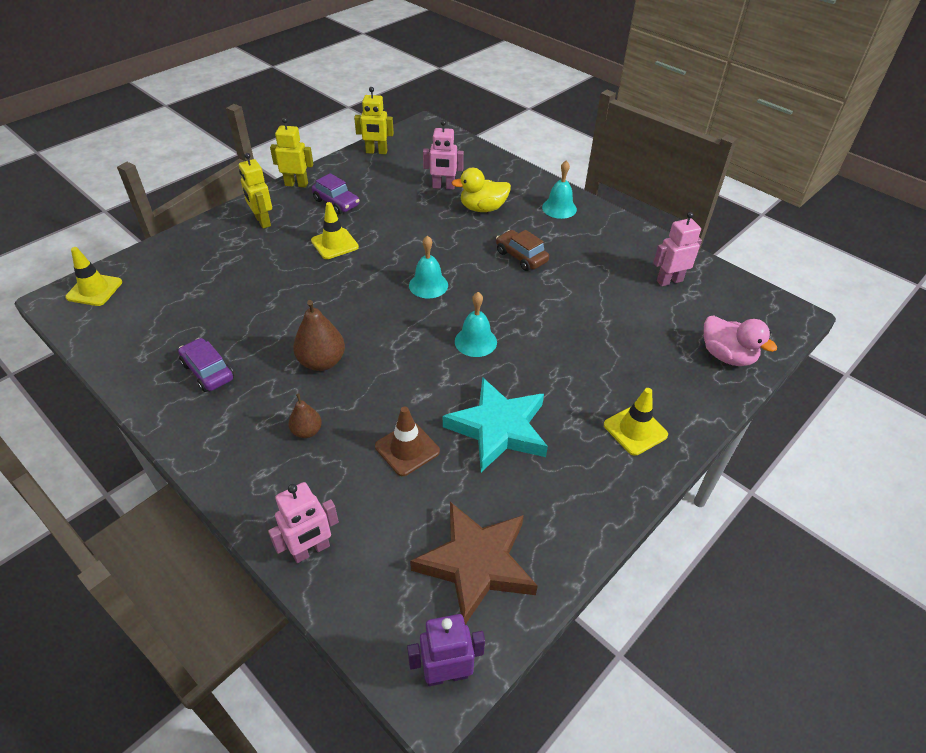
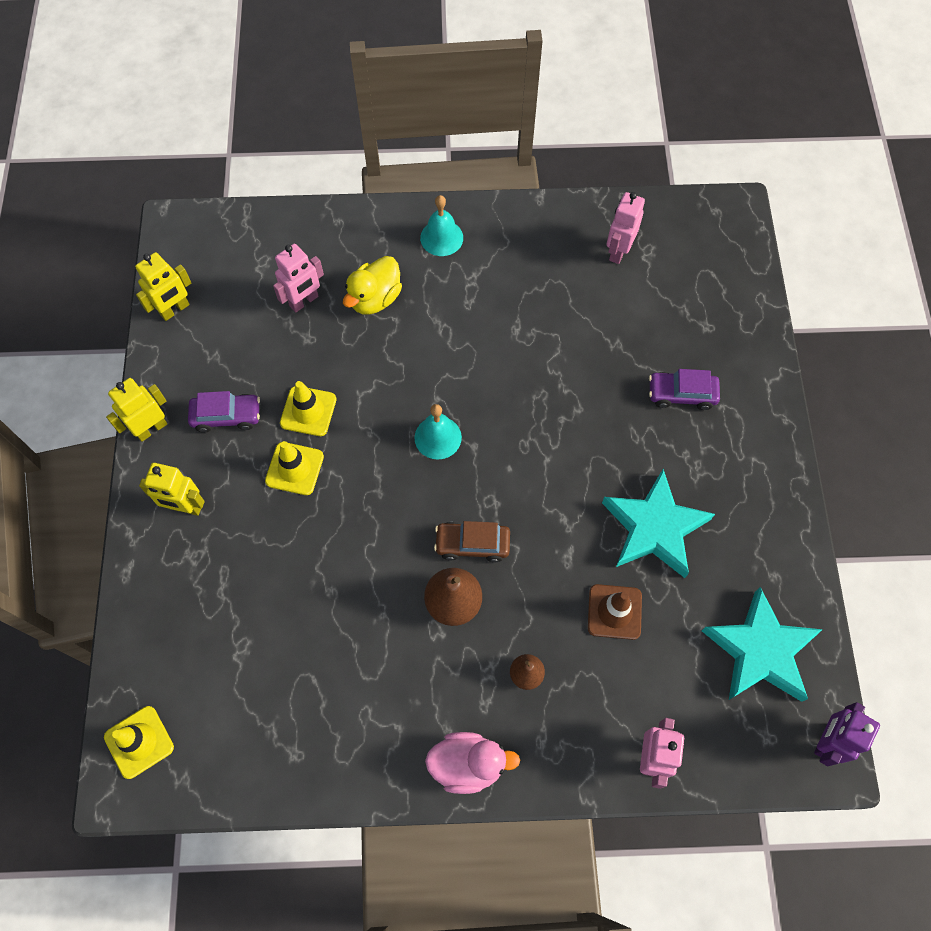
camera: 45 degrees left, 20 degrees up
(208, 371) = (374, 707): purple car -> purple car (681, 394)
(475, 341) = (545, 461): turquoise bell -> none
(476, 564) = (760, 650): brown star -> turquoise star
(521, 257) = (476, 330): brown car -> brown car (472, 544)
(635, 430) = (741, 435): yellow traffic cone -> yellow traffic cone (308, 411)
(727, 356) = (732, 299): pink duck -> pink duck (468, 764)

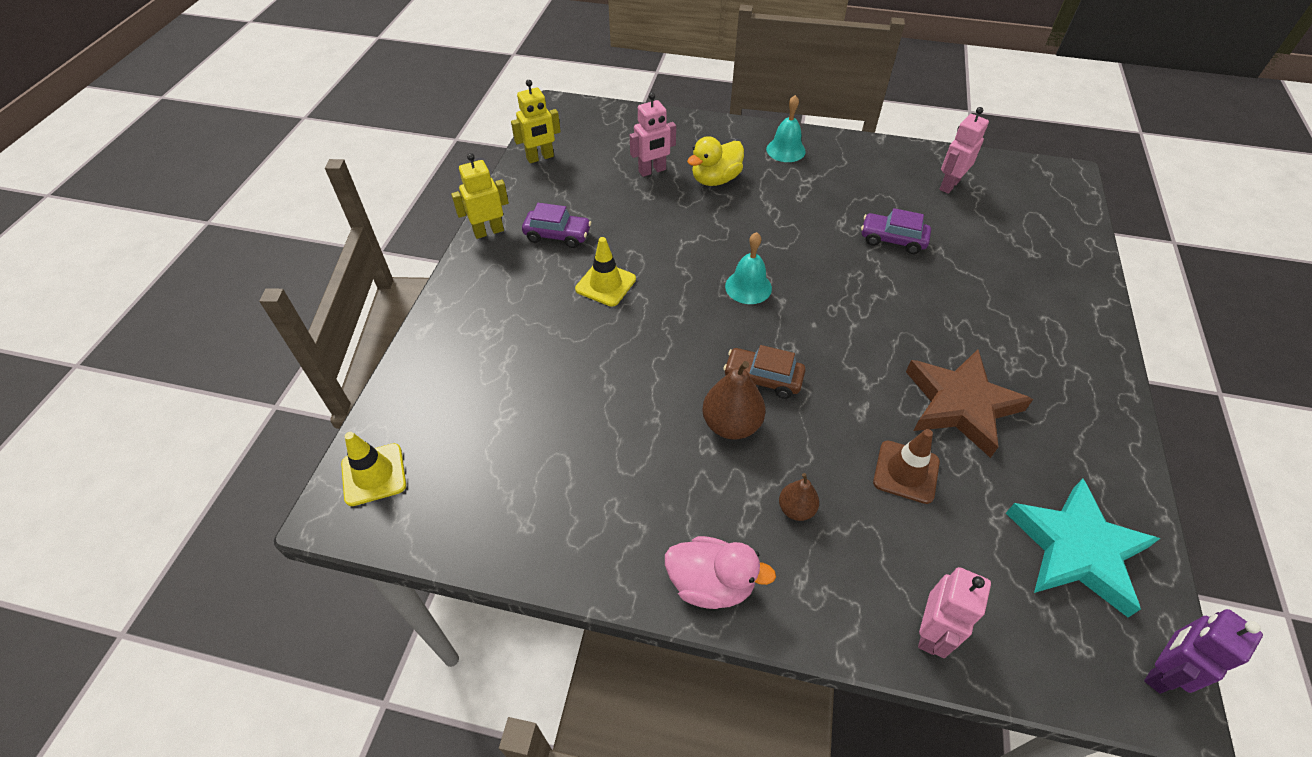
camera: 15 degrees right, 15 degrees down
(185, 507) = (495, 293): yellow robot -> none
(308, 411) = (632, 245): yellow traffic cone -> none
(654, 528) = (960, 405): turquoise star -> brown star
(681, 394) = (1001, 300): purple car -> purple car (892, 240)

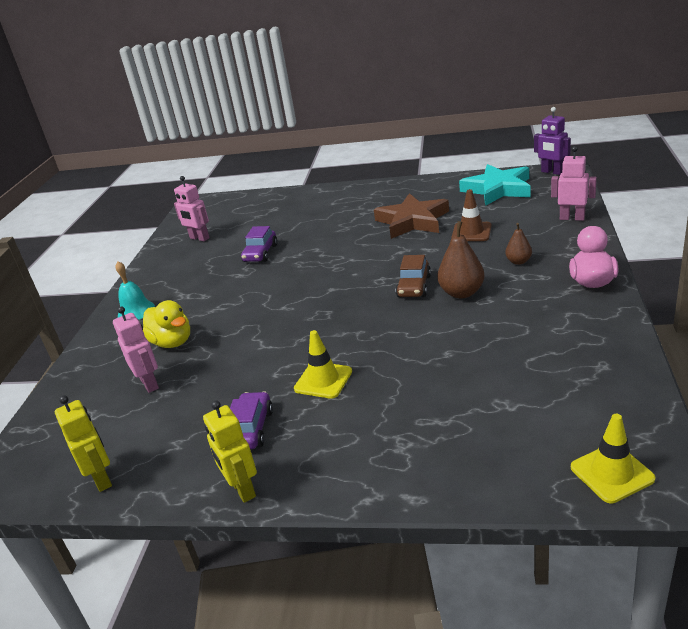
camera: 90 degrees left, 20 degrees down
(748, 287) = (318, 305): turquoise bell -> none

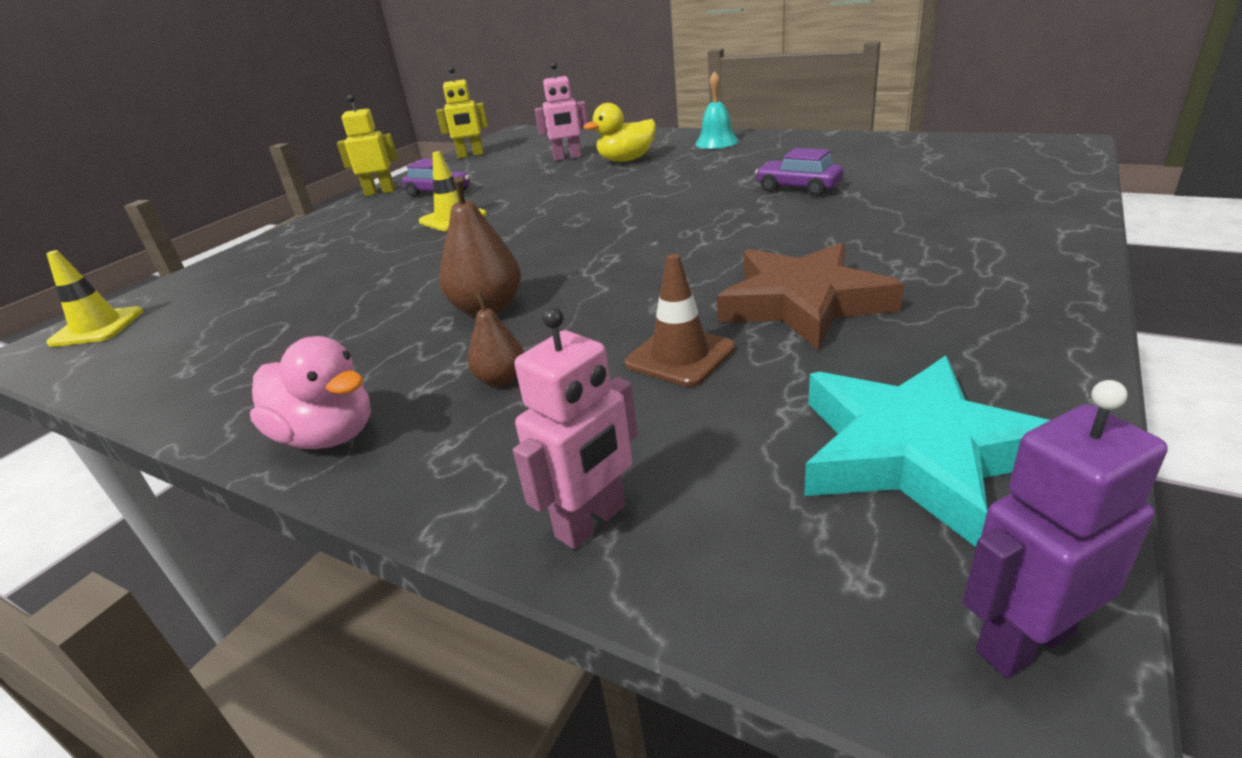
camera: 110 degrees right, 0 degrees up
(199, 238) = (896, 154): pink robot -> none
(414, 286) = (557, 277): brown car -> none

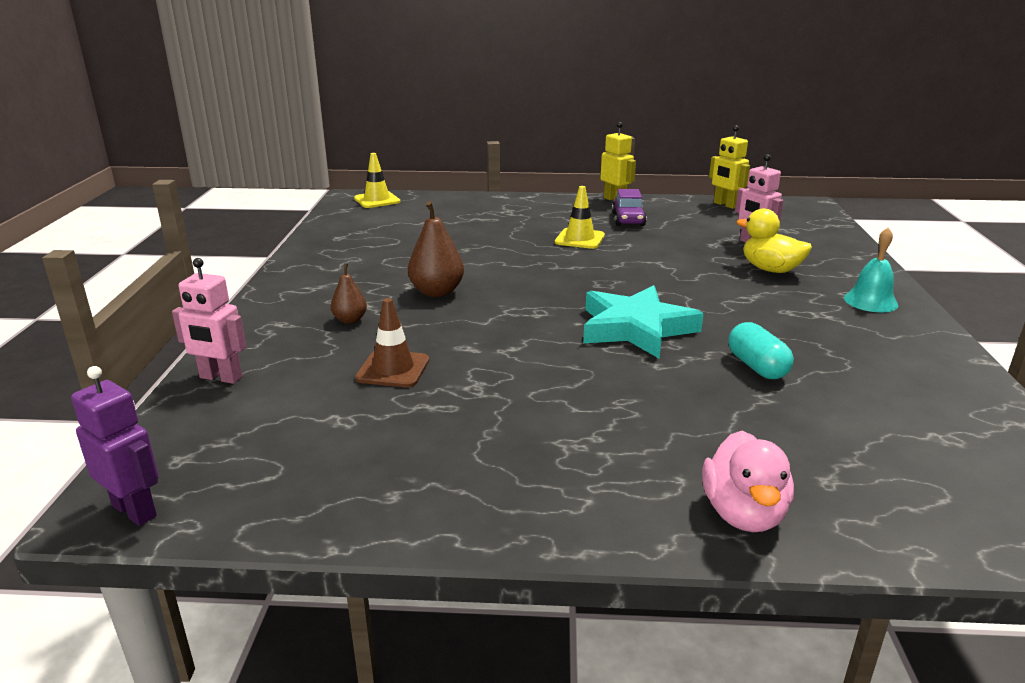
camera: 60 degrees right, 5 degrees down
(328, 436) = (284, 292): pink duck -> pink duck (743, 513)
(798, 188) = (757, 366): purple car -> turquoise capsule
(803, 303) = (490, 403): brown star -> none
(914, 453) = (293, 468): turquoise star -> turquoise star (636, 328)

